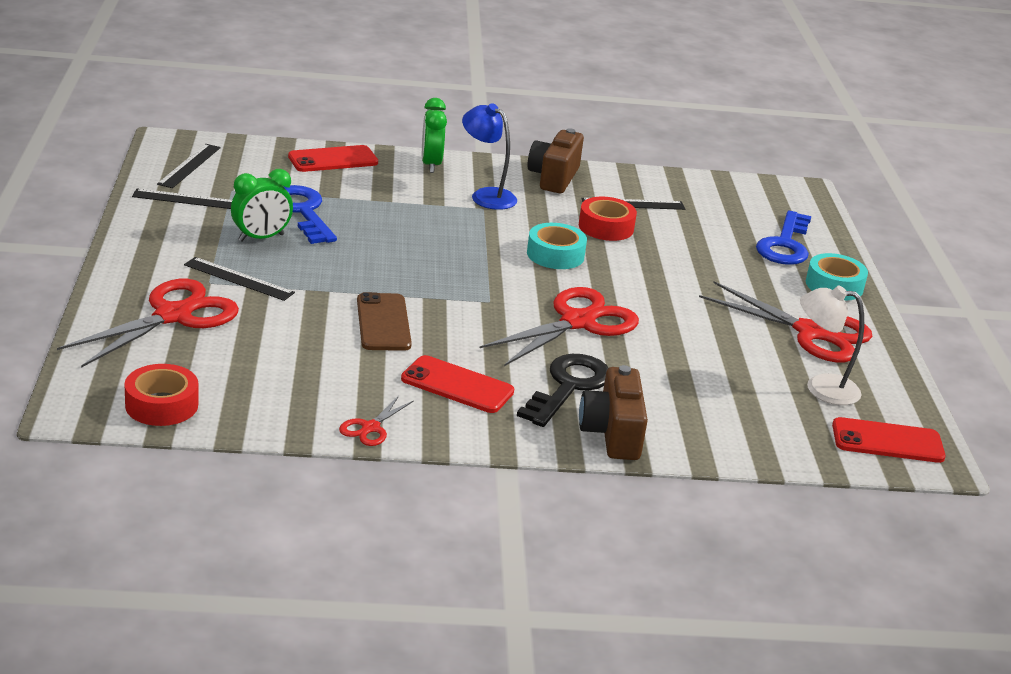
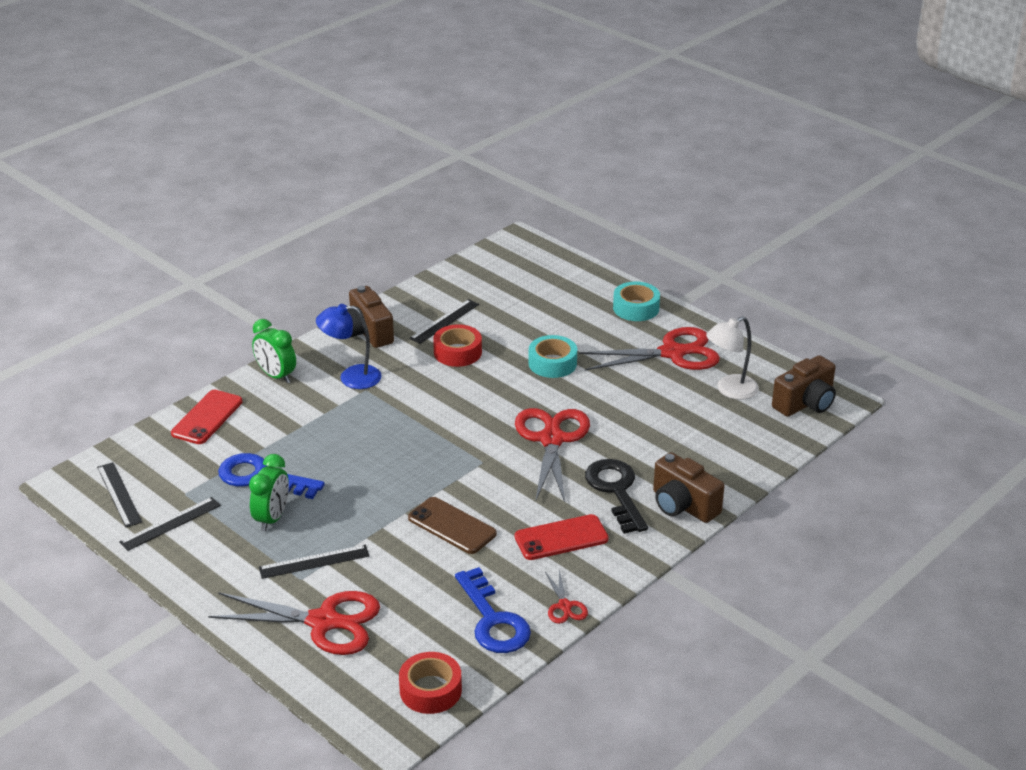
camera: 40 degrees left, 5 degrees up
(173, 315) = (324, 622): red scissors -> red scissors turned 105 degrees clockwise
(555, 255) = (463, 396): turquoise tape -> turquoise tape (552, 363)
(785, 244) = (569, 294): blue key -> blue key (493, 620)
(887, 441) = (805, 403): red phone -> brown camera

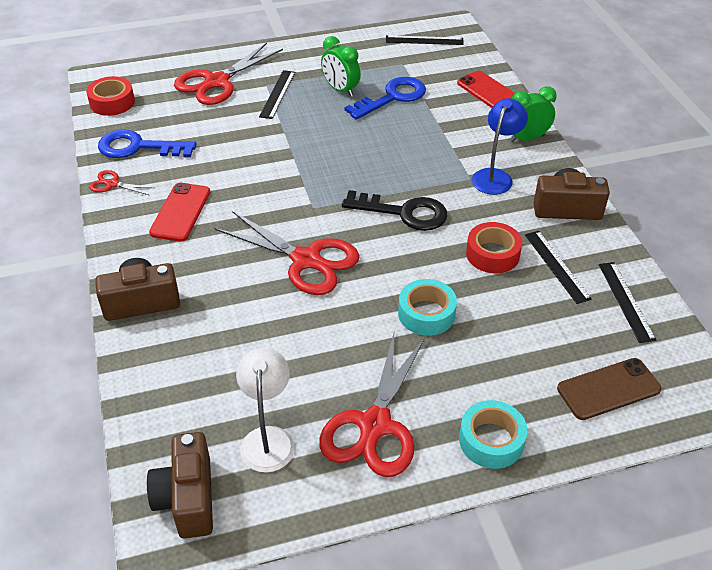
camera: 120 degrees right, 10 degrees up
(170, 524) = (374, 51): black ruler -> black ruler (625, 301)
(452, 526) = (251, 163): brown phone -> brown phone (608, 389)
(616, 491) = (201, 269): black key -> black key (404, 213)

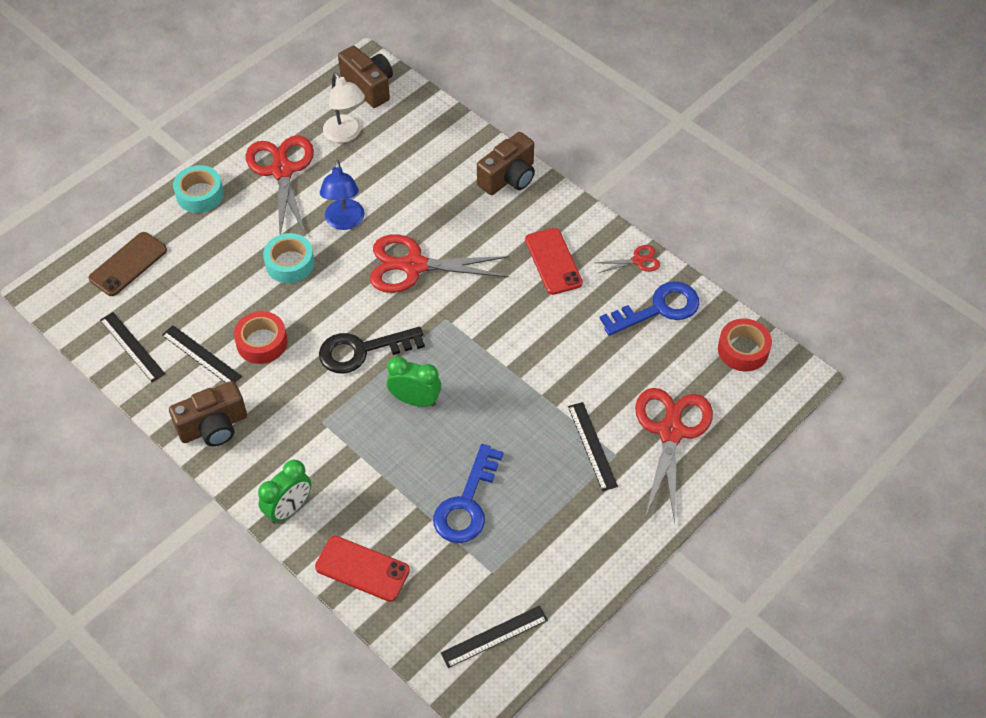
camera: 150 degrees right, 10 degrees up
(340, 90) = (531, 487): green clock -> green clock (415, 400)
(495, 176) = (299, 436): blue lamp -> blue lamp (344, 222)

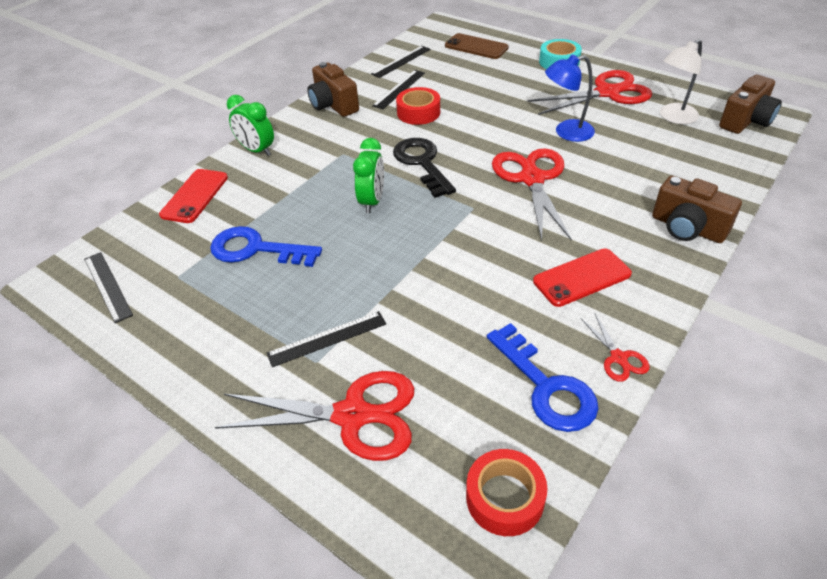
camera: 85 degrees right, 10 degrees down
(290, 263) = (506, 112): turquoise tape -> none

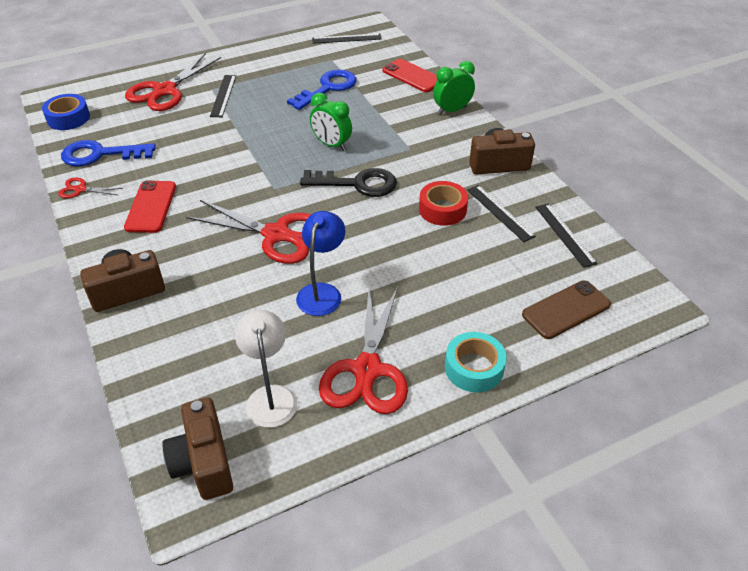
camera: 115 degrees right, 0 degrees up
(504, 498) = (68, 118): red tape -> blue tape

